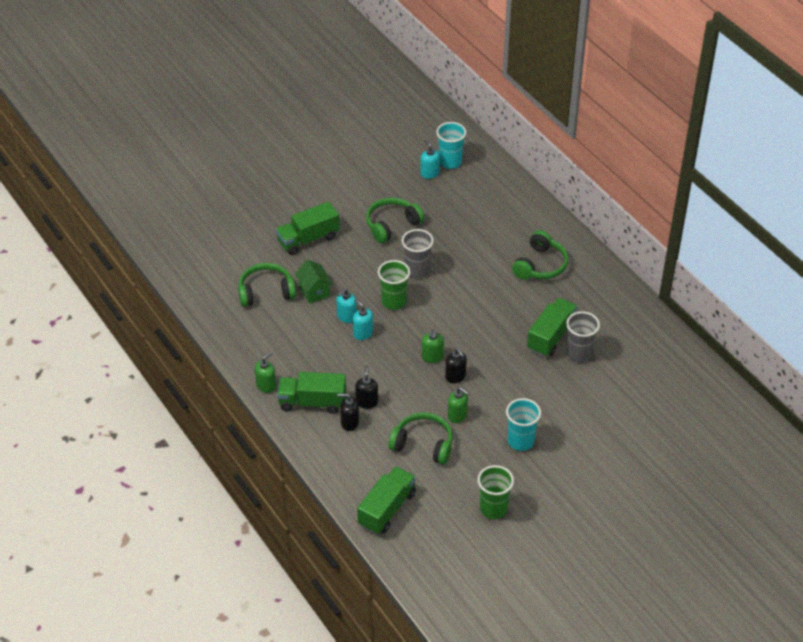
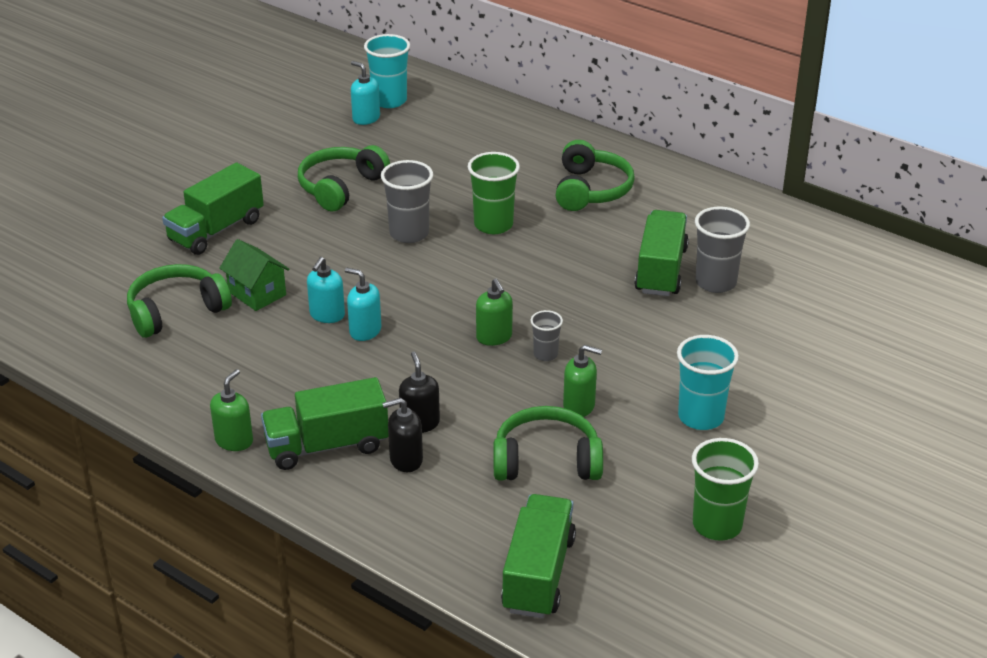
camera: 20 degrees left, 10 degrees down
(394, 302) = (394, 280): green cup -> green cup (493, 225)
(455, 376) = (545, 354): black soap dispenser -> grey cup

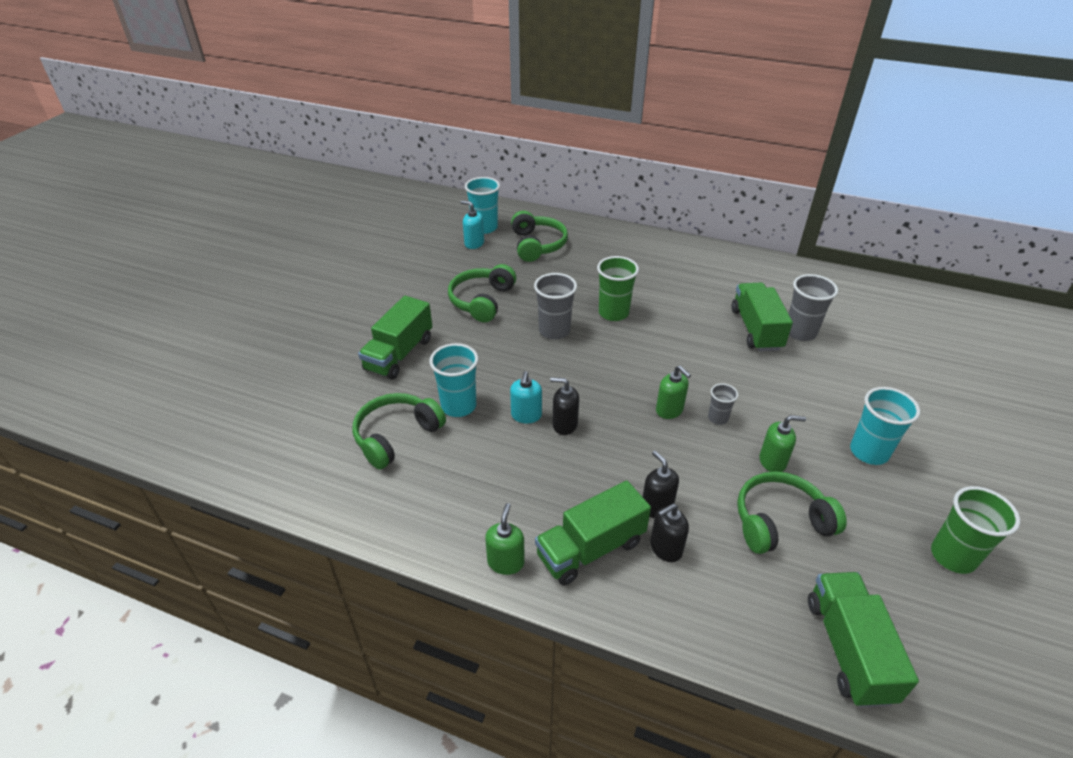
camera: 15 degrees left, 5 degrees up
(257, 293) = (458, 406): green house -> turquoise cup
(365, 331) = (564, 424): turquoise soap dispenser -> black soap dispenser
(591, 190) = (667, 274): green headphones -> green headphones (537, 245)

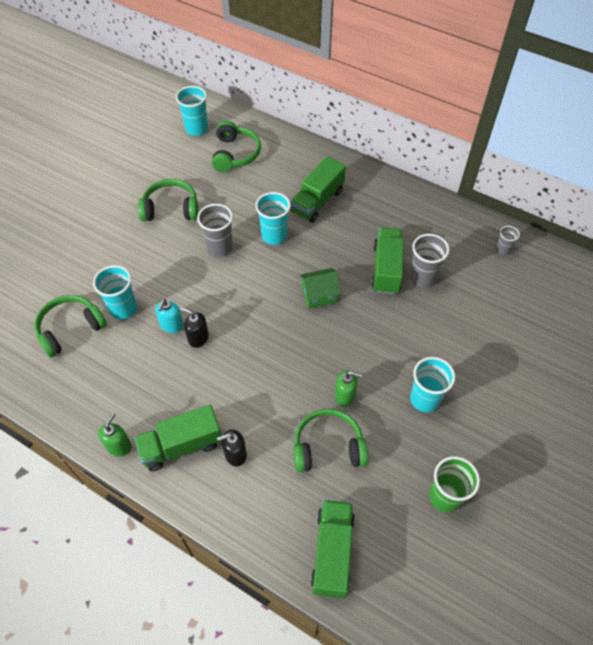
camera: 10 degrees right, 15 degrees up
(399, 354) = (91, 253): green truck -> green truck (317, 201)
(474, 243) = (182, 146): turquoise soap dispenser -> none
(482, 301) = (171, 208): green headphones -> green headphones turned 60 degrees clockwise
(613, 313) = (274, 236): green cup -> turquoise cup
(656, 506) = (241, 419): black soap dispenser -> none
(669, 410) = (283, 337): green soap dispenser -> none
(692, 363) = (319, 295): none -> green house
(718, 418) = (318, 350): grey cup -> grey cup (502, 250)

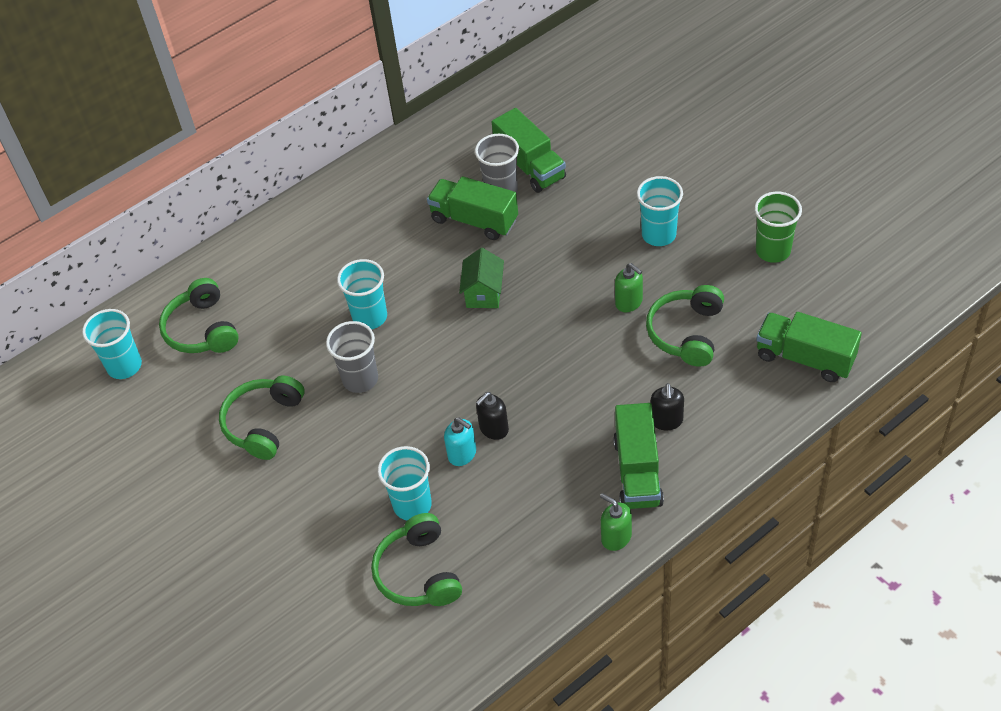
camera: 65 degrees left, 5 degrees down
(235, 154) = (202, 329): green headphones -> green headphones turned 135 degrees counterclockwise
(317, 201) = (336, 260): green truck -> green truck (530, 166)
(345, 395) = (629, 302): green soap dispenser -> green soap dispenser turned 105 degrees clockwise
(502, 250) = (495, 111): grey cup -> none

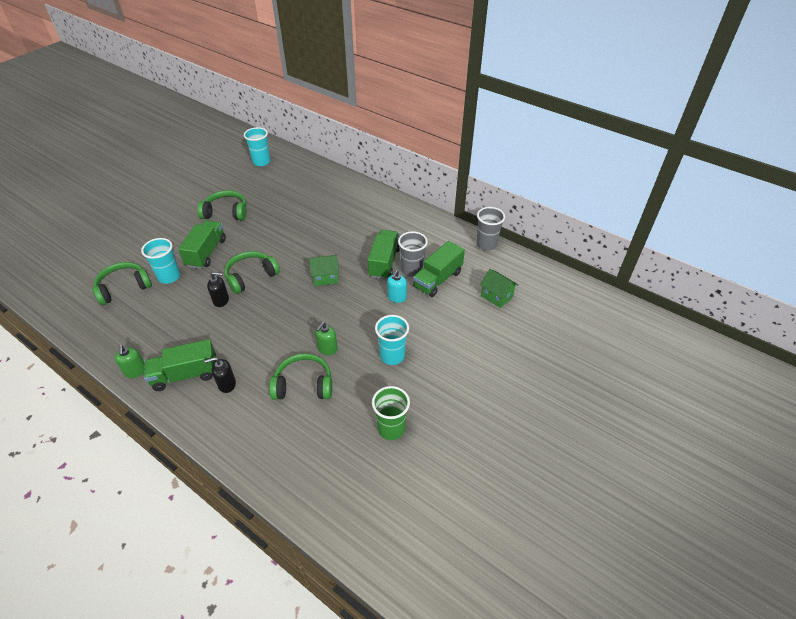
camera: 70 degrees right, 5 degrees down
(202, 329) = (286, 179): green headphones -> green headphones (251, 276)
(360, 379) = (256, 240): grey cup -> grey cup (486, 244)
(370, 317) = (301, 235): turquoise cup -> none
(462, 454) = (203, 290): turquoise soap dispenser -> turquoise soap dispenser (397, 297)
(493, 429) = (221, 300): black soap dispenser -> black soap dispenser turned 150 degrees clockwise
(581, 113) = (496, 296): none -> green house
(616, 537) = (136, 371): green soap dispenser -> green soap dispenser turned 135 degrees clockwise
(805, 358) = (286, 463): green truck -> green truck (206, 252)

